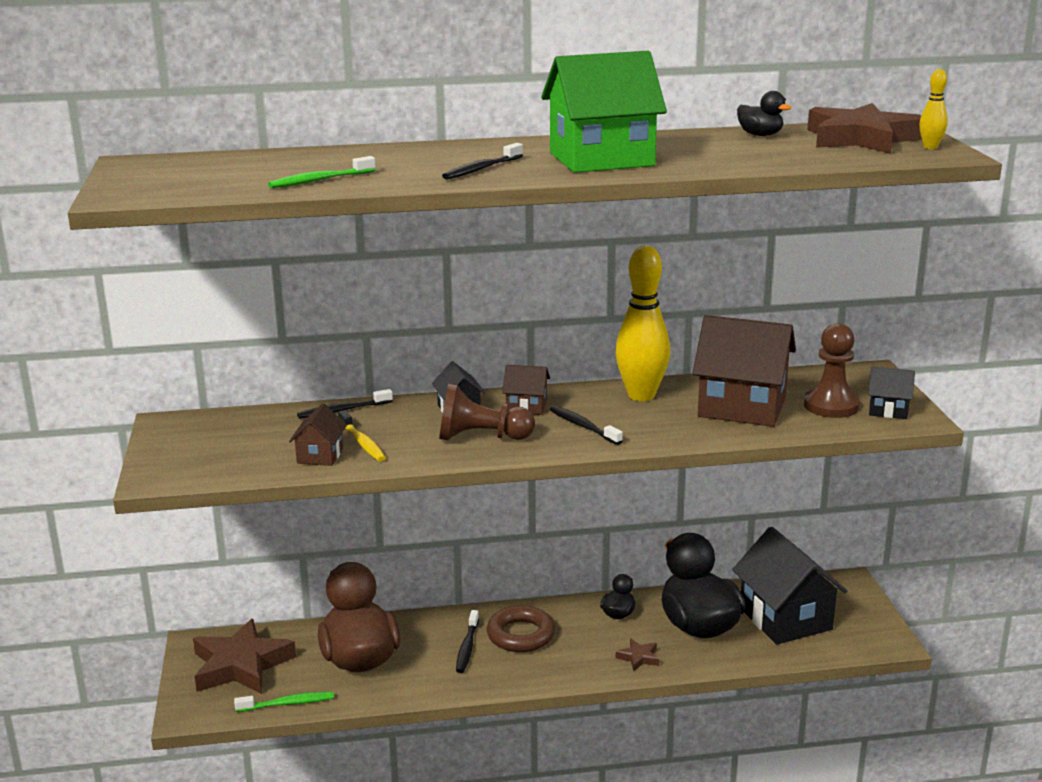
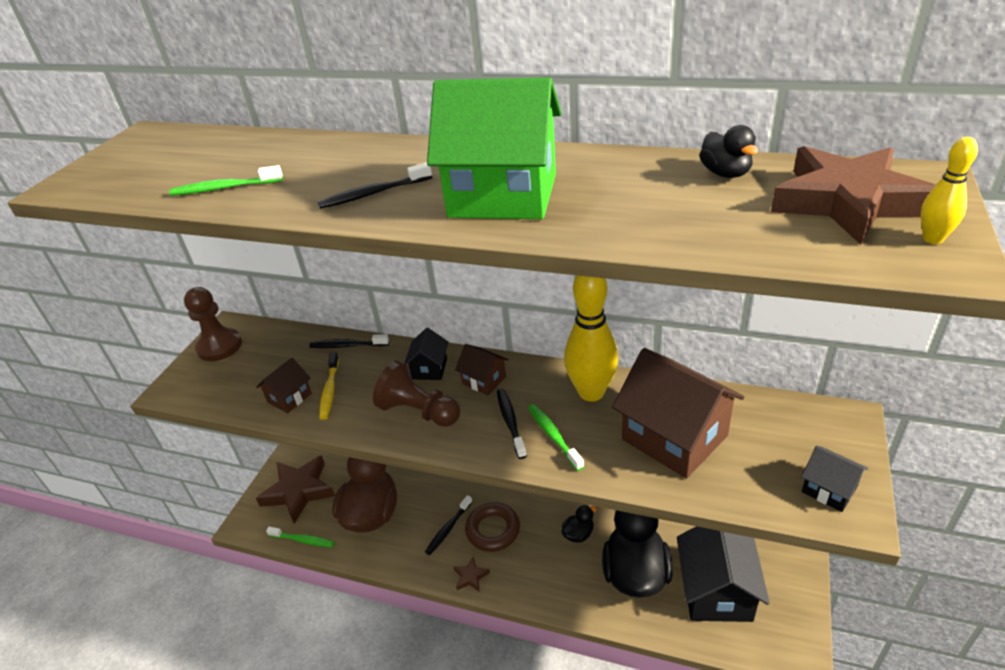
camera: 30 degrees right, 15 degrees up
(633, 426) = (553, 436): none -> green toothbrush
(638, 657) = (566, 590): brown star -> brown star (470, 576)
(831, 406) = (768, 463): brown pawn -> brown pawn (219, 346)

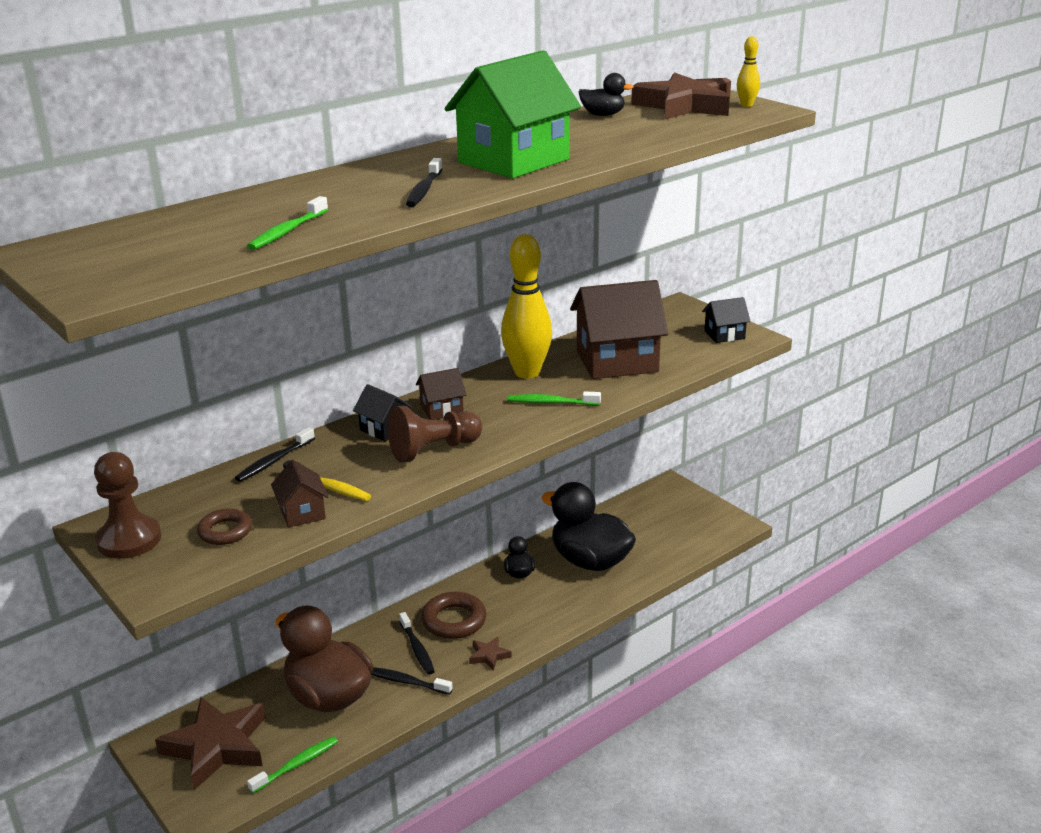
camera: 60 degrees left, 10 degrees down
(248, 378) = (225, 531): none -> brown ring
(510, 422) = (510, 414): black toothbrush -> black toothbrush (406, 682)
(716, 591) = (649, 532): black house -> none

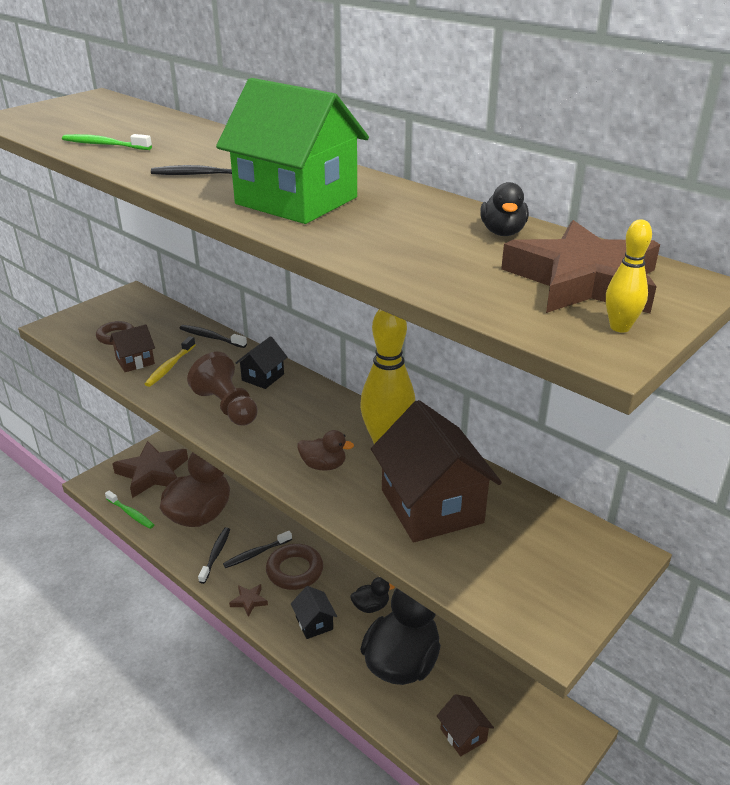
camera: 80 degrees right, 5 degrees up
(129, 540) = (113, 306): brown pawn -> none
(442, 409) = (301, 401): brown house -> brown house (463, 735)
(551, 402) = (323, 465): green toothbrush -> brown duck
(724, 335) = (544, 604): black house -> black house (314, 623)

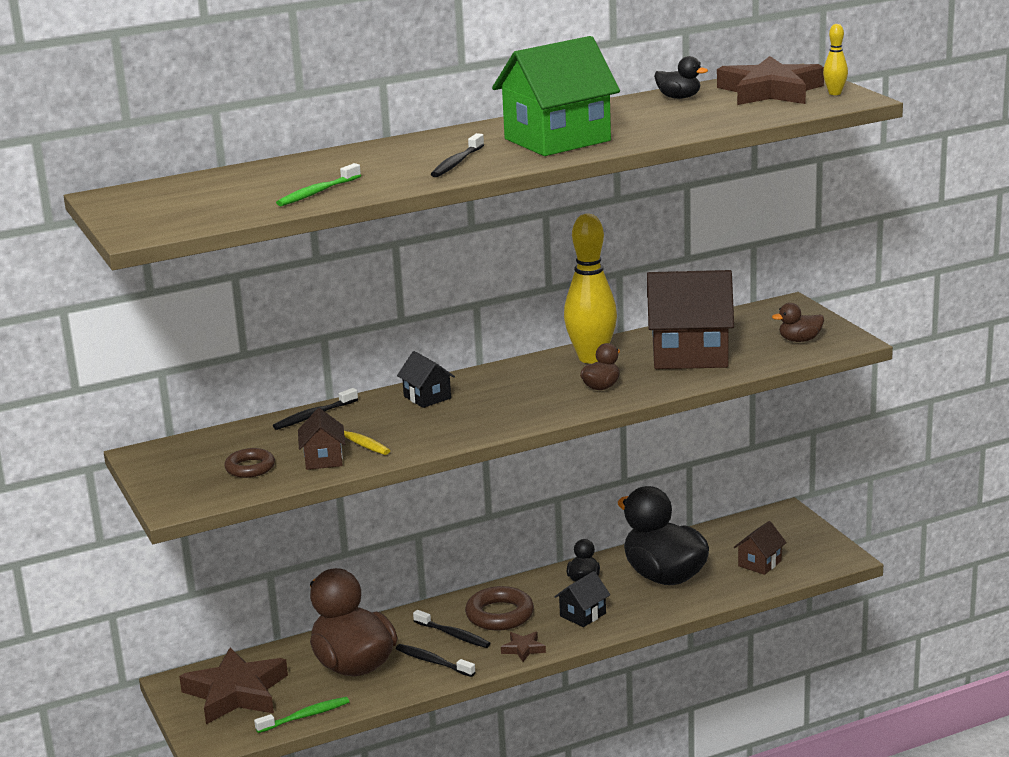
camera: 65 degrees left, 10 degrees down
(227, 407) = (466, 419): brown pawn -> none
(256, 553) = (453, 635): black toothbrush -> black toothbrush turned 45 degrees counterclockwise
(314, 623) = (583, 615): black house -> black house turned 45 degrees counterclockwise
(463, 735) = (759, 563): brown house -> brown house turned 45 degrees counterclockwise
(524, 587) = (799, 340): none -> brown duck

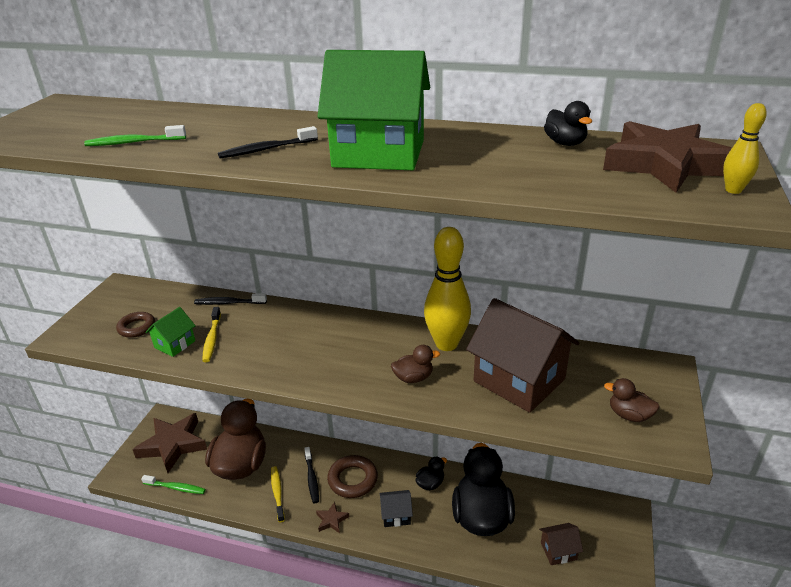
camera: 40 degrees right, 10 degrees up
(323, 459) = (175, 344): brown house -> green house
(427, 397) = (303, 323): black house -> none
(433, 662) = (277, 493): black toothbrush -> yellow toothbrush

